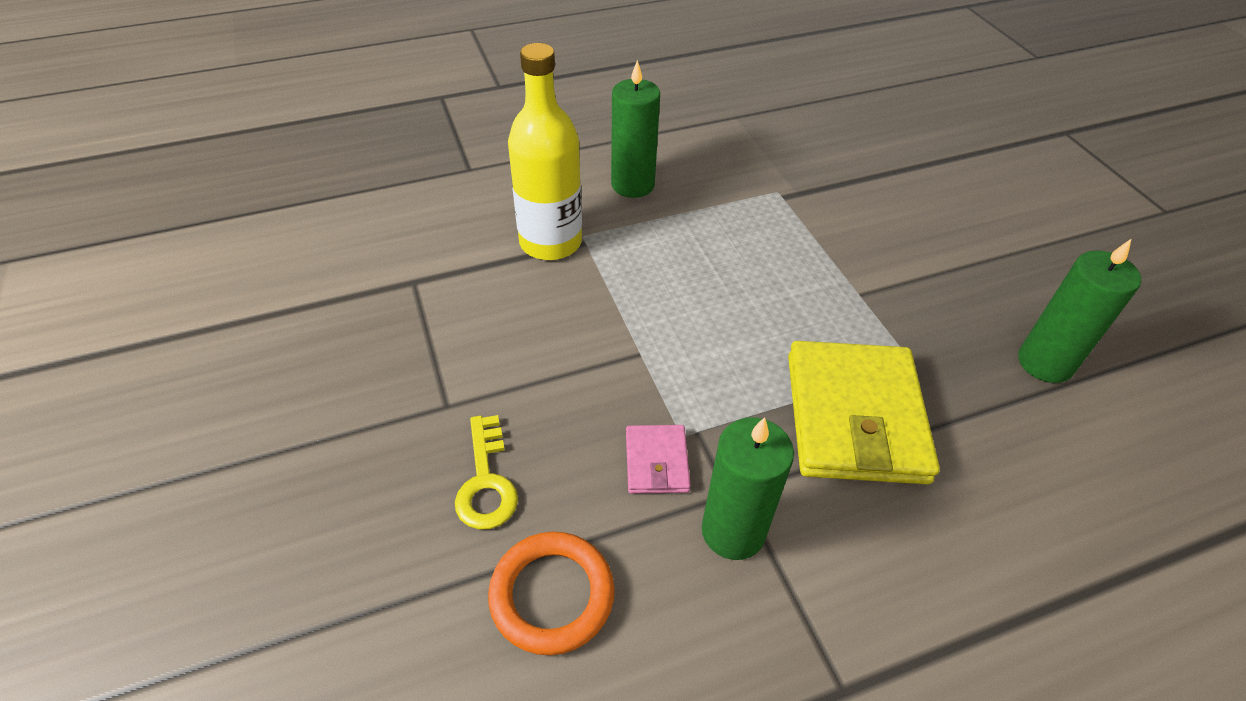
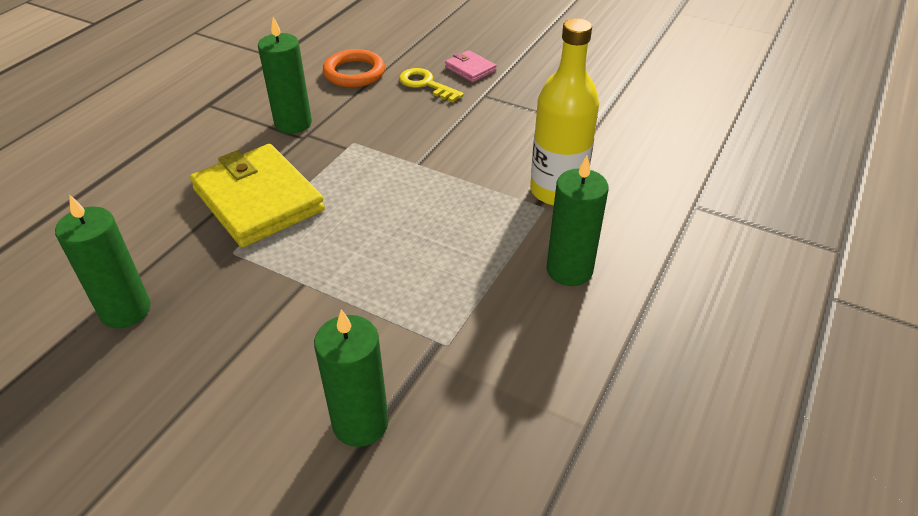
camera: 140 degrees right, 5 degrees down
(657, 462) = (355, 127): pink wallet -> pink wallet (470, 69)
(875, 184) = (360, 423): none -> green candle

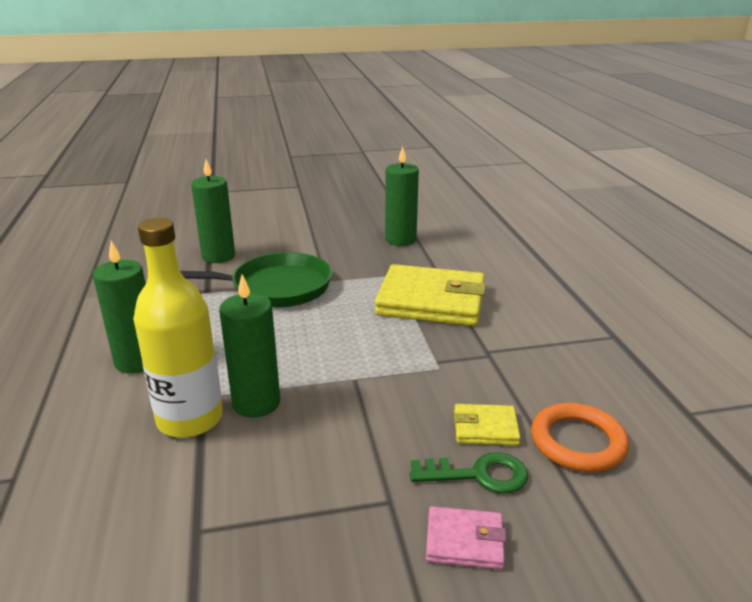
camera: 140 degrees right, 15 degrees down
(293, 123) = (518, 357): green candle -> green candle (256, 403)
(363, 304) = (275, 288): none -> green pan
(387, 99) = (485, 428): none -> yellow wallet
(426, 84) = (478, 475): yellow key -> green key

